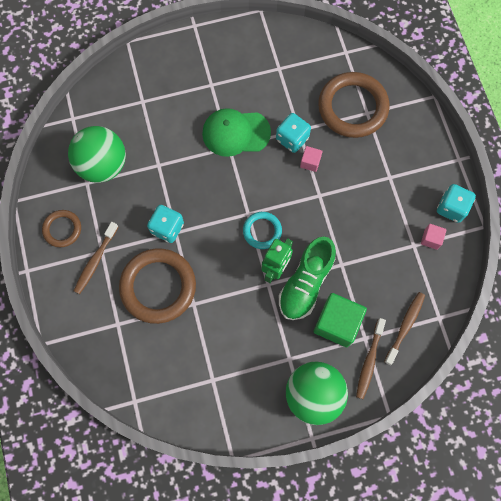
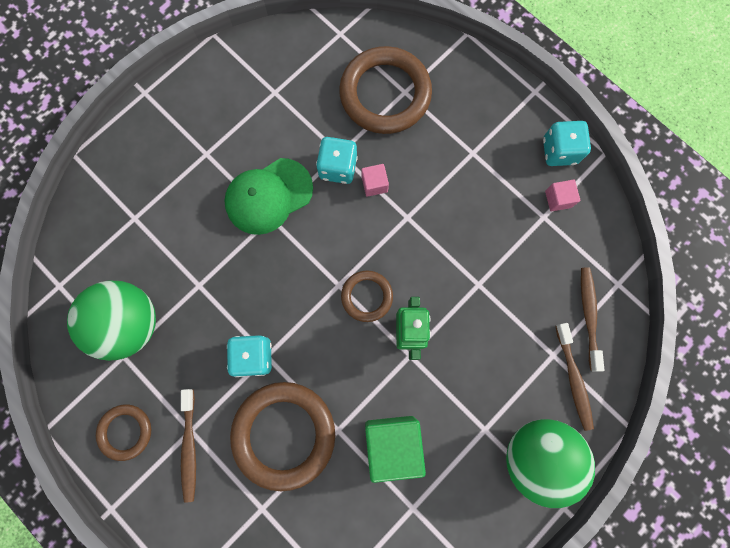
camera: 30 degrees left, 5 degrees up
(262, 231) = (367, 296): turquoise ring -> brown ring
(305, 283) = (451, 330): green shoe -> none
(337, 323) = (513, 356): green cube -> green cube (392, 443)

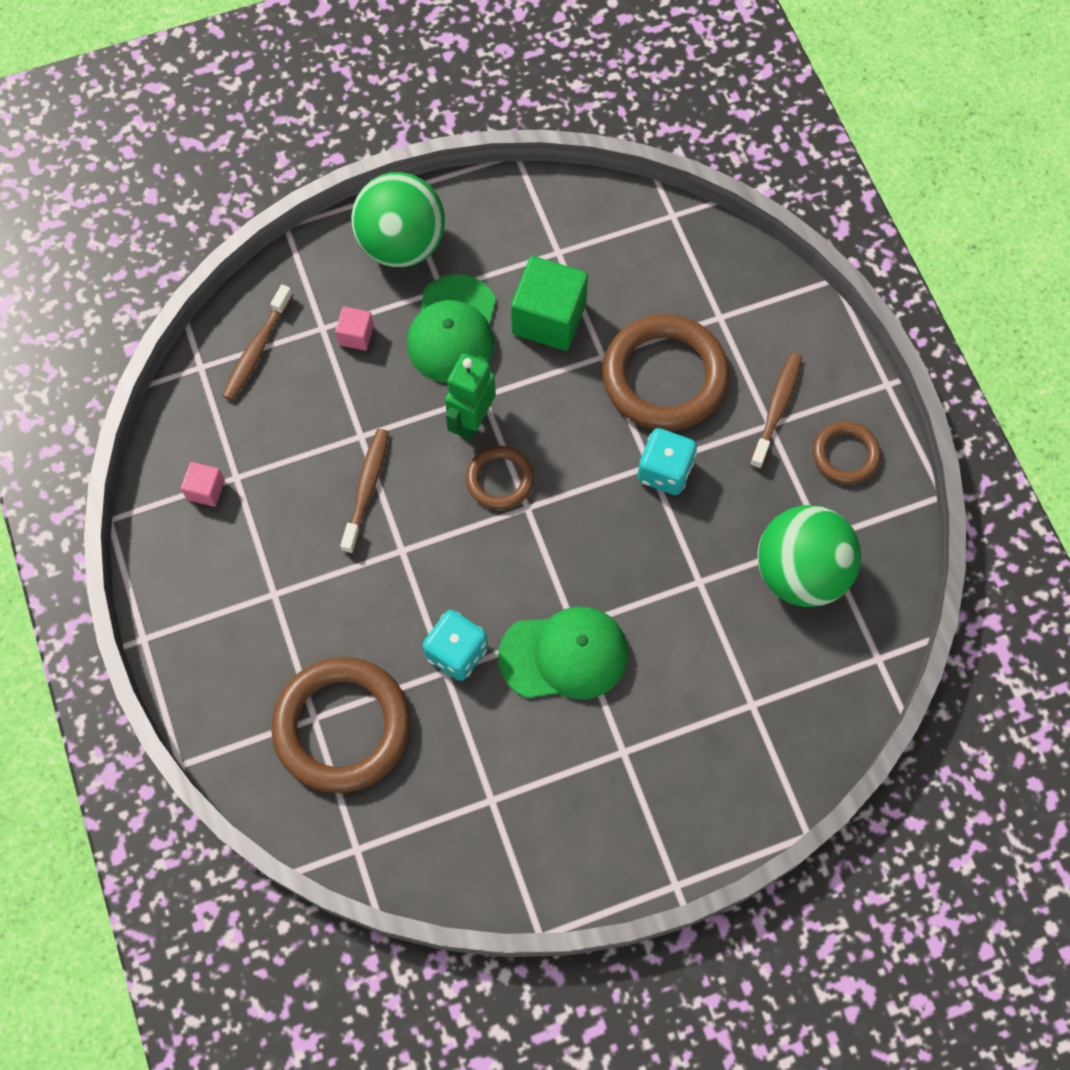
camera: 155 degrees left, 10 degrees down
(374, 184) = (421, 610): pink cube -> pink cube (356, 335)
(458, 399) = (453, 330): none -> green cap
(559, 151) = (165, 547): turquoise dice -> none
(573, 379) = (316, 296): brown toothbrush -> brown toothbrush (367, 488)

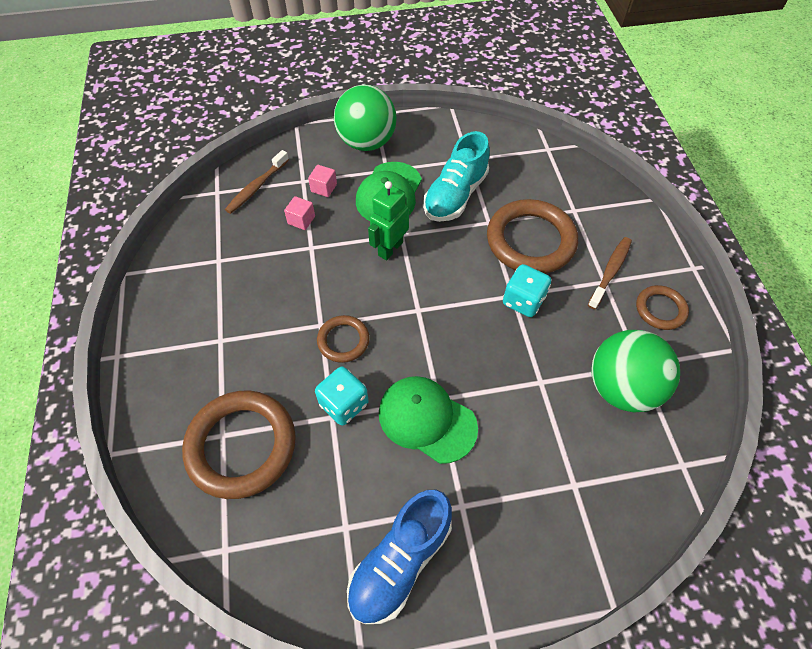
camera: 10 degrees right, 10 degrees down
(206, 490) = (195, 265): pink cube -> pink cube (301, 220)
(367, 488) = (306, 280): brown toothbrush -> none
(500, 479) = (402, 289): brown ring -> brown ring (343, 340)
(549, 318) = (455, 195): green cube -> turquoise shoe
(562, 826) = (400, 561): none -> blue shoe
(564, 655) = (427, 419): green cap -> green cap turned 150 degrees counterclockwise

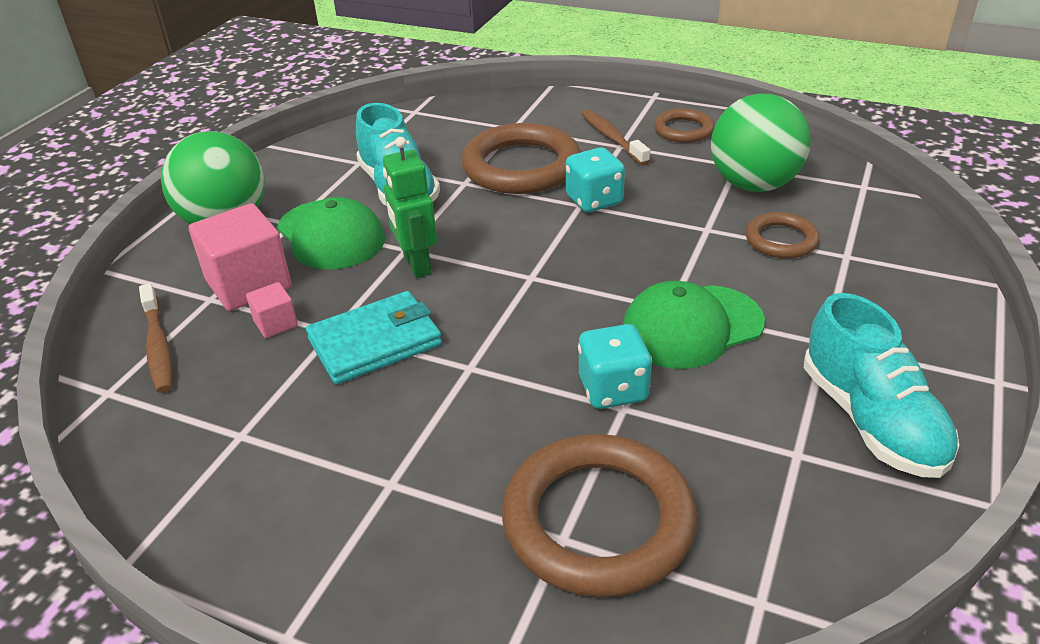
camera: 55 degrees left, 20 degrees down
(314, 271) = (375, 342): none -> turquoise wallet
(324, 188) = (248, 284): pink cube -> pink cube, size x2.04
(343, 340) = (515, 355): brown ring -> brown ring (781, 240)
(400, 561) = (871, 420): blue shoe -> turquoise shoe

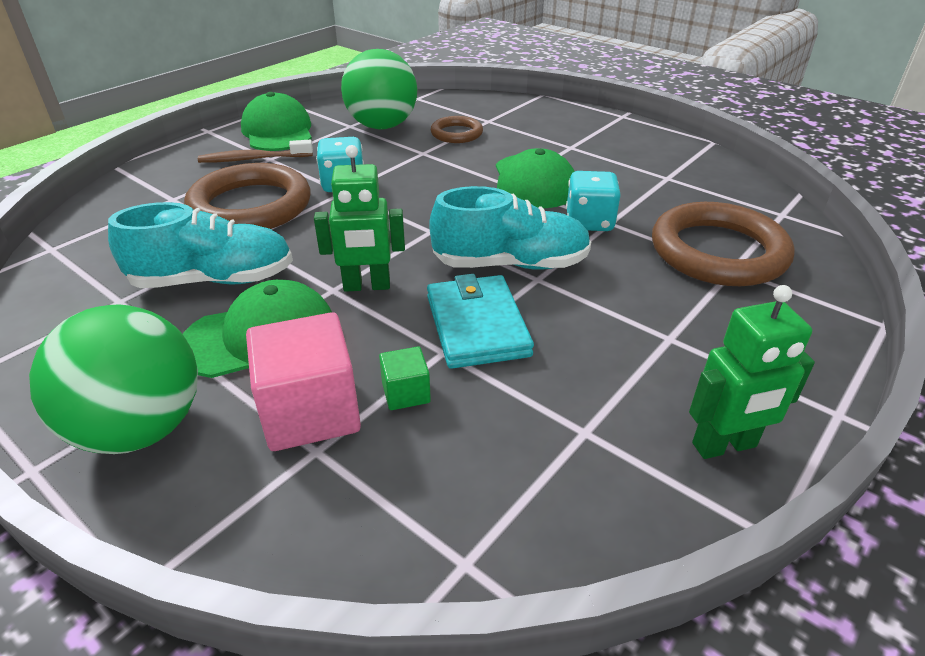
camera: 75 degrees left, 0 degrees up
(158, 347) = (392, 506): brown toothbrush -> none
(228, 534) = (724, 446): none -> green robot
(275, 323) = (406, 393): pink cube -> green cube
(683, 130) = (278, 131): brown ring -> green cap
(871, 420) = (644, 152): turquoise shoe -> turquoise shoe (510, 264)

